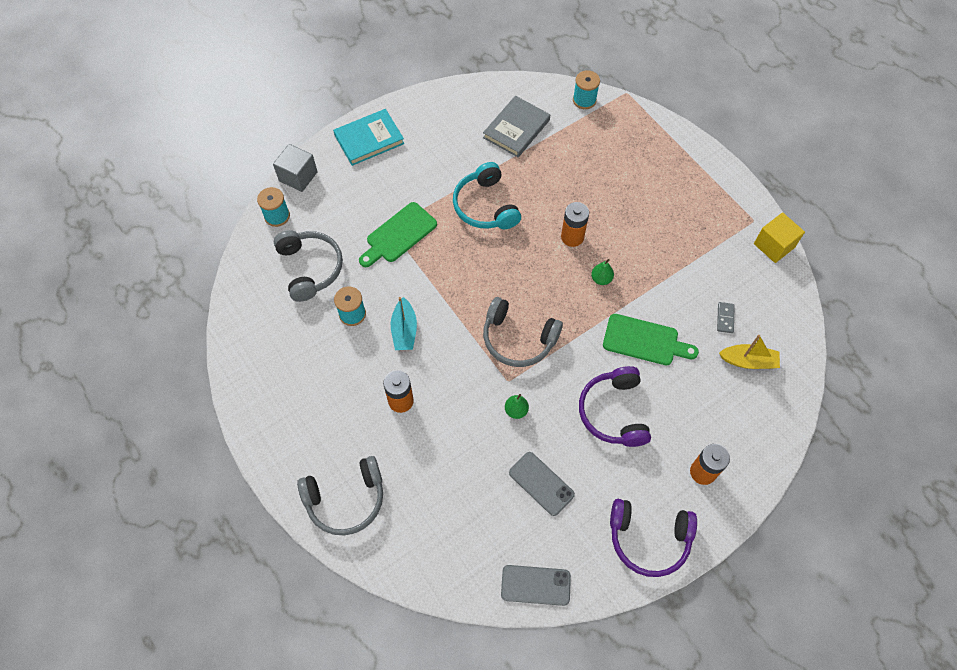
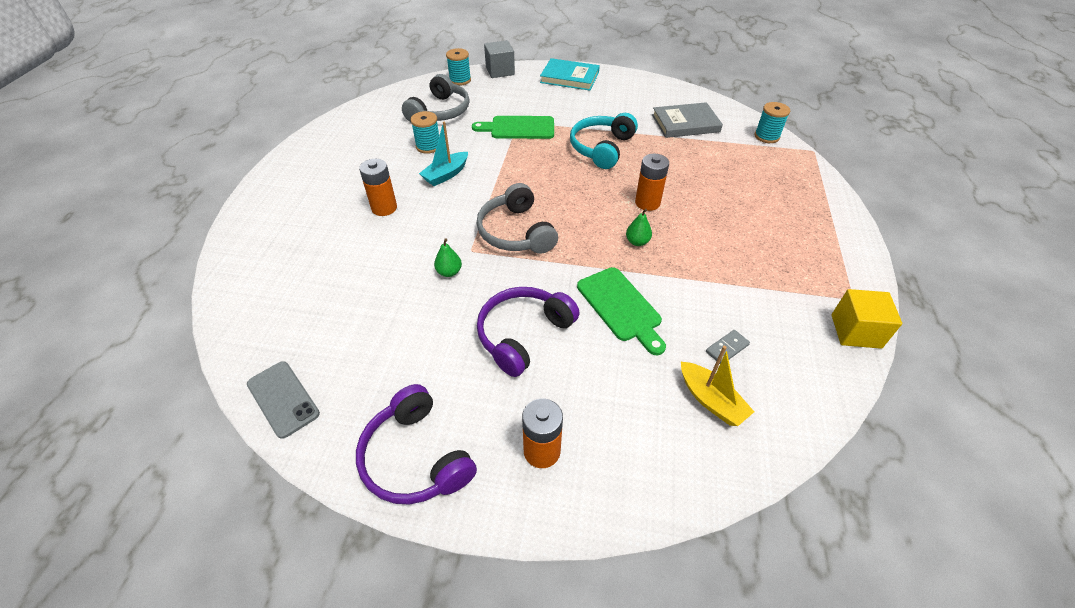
camera: 45 degrees right, 15 degrees down
(346, 500) = (267, 233): grey headphones -> none
(541, 483) = (395, 333): grey phone -> none

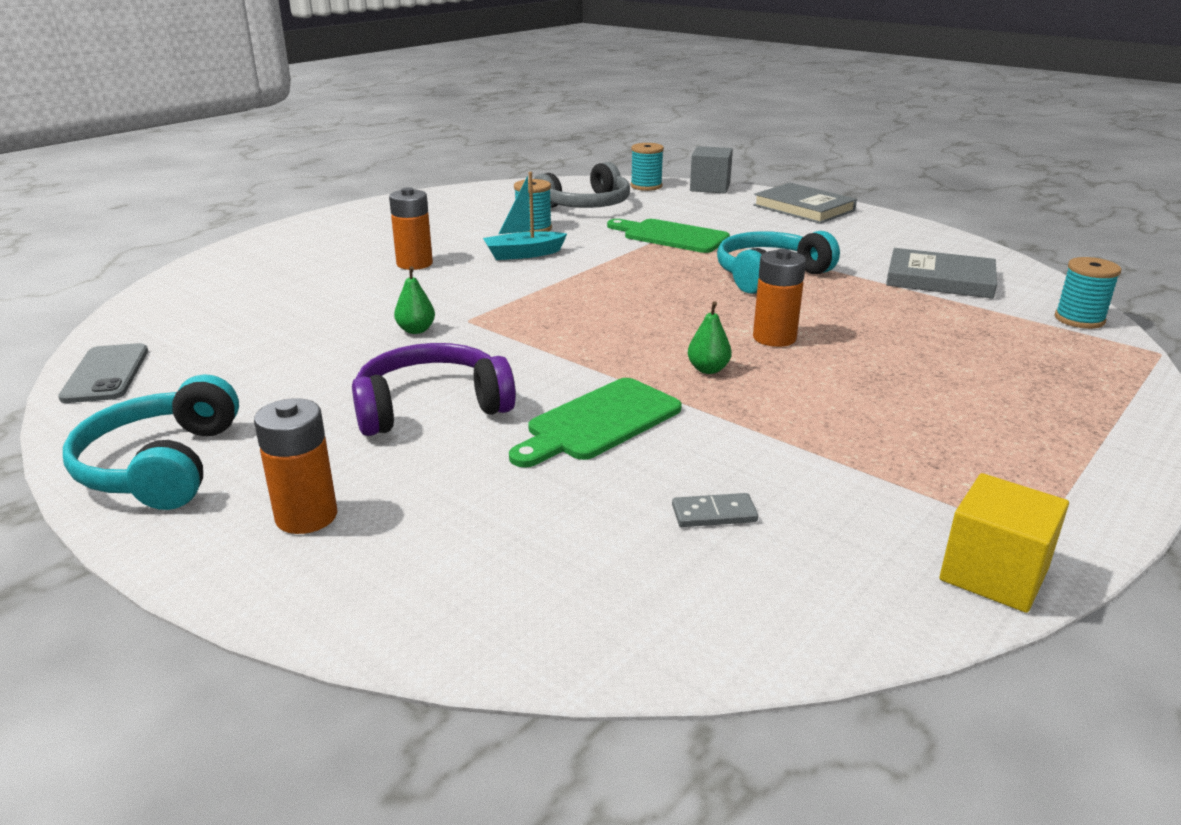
camera: 30 degrees right, 20 degrees down
(415, 457) = (161, 466): purple headphones -> turquoise headphones
(516, 232) = (545, 319): grey headphones -> none
(569, 77) = (803, 208): turquoise book -> grey book
(621, 307) = (599, 422): green cutting board -> green cutting board turned 45 degrees clockwise
(711, 400) = (613, 558): yellow boat -> none

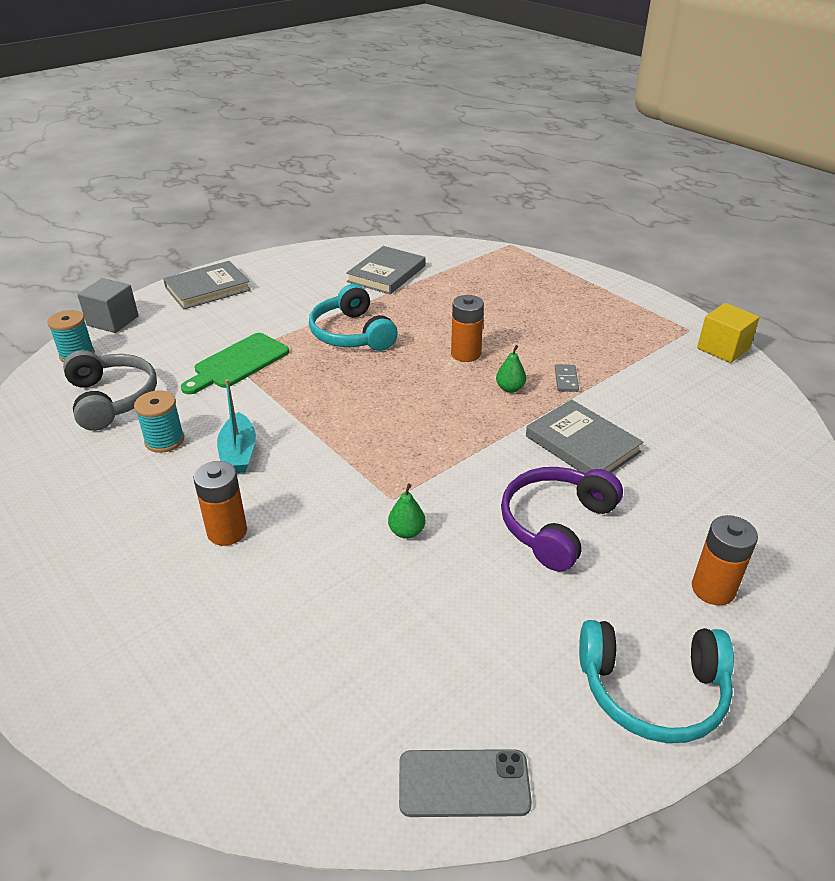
camera: 80 degrees left, 10 degrees up
(431, 406) = (555, 524): purple headphones -> purple headphones turned 45 degrees clockwise
(599, 422) = (582, 444): green cutting board -> grey book
(714, 514) = (685, 416): grey domino -> grey domino (566, 380)
(1079, 319) = (463, 251): turquoise spool -> none

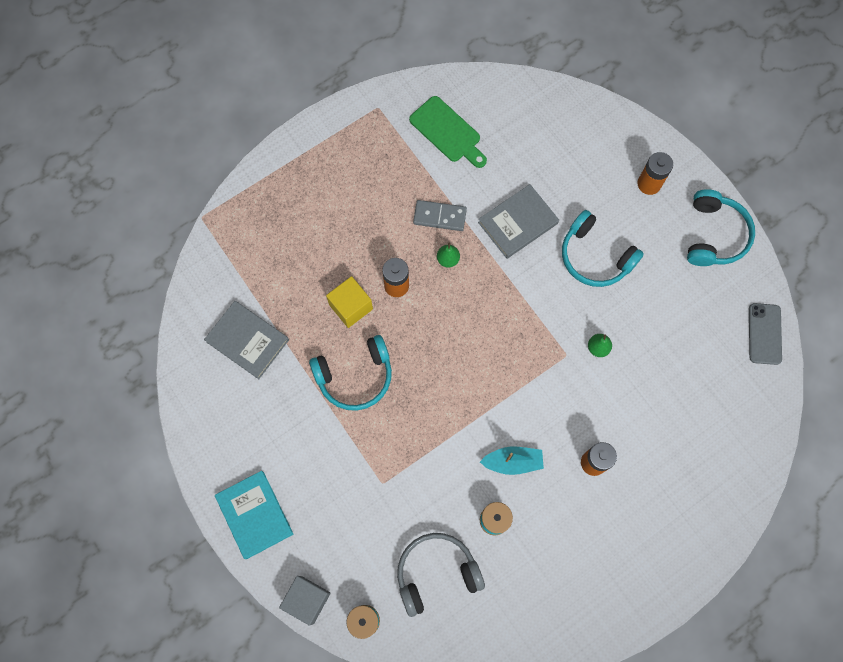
camera: 85 degrees left, 35 degrees up
(207, 289) = (254, 515): grey book -> turquoise book
(238, 363) = (392, 473): green cutting board -> green cutting board (447, 132)
(555, 524) = (595, 257): purple headphones -> turquoise headphones
(566, 380) = (439, 216): grey domino -> grey domino, size x1.58
(723, 348) = (408, 93): yellow cube -> yellow cube (351, 307)

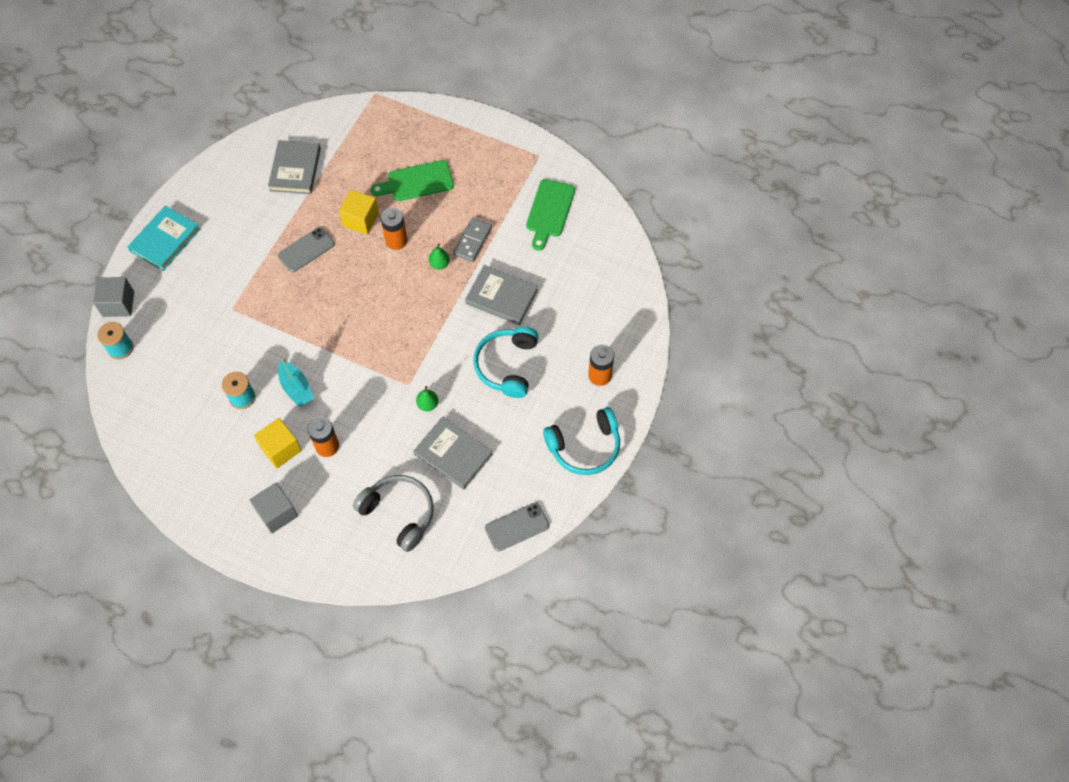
camera: 60 degrees right, 10 degrees down
(338, 232) = (417, 182): none -> green cutting board
(355, 377) = (306, 250): turquoise headphones -> grey phone
(436, 573) = (180, 378): grey headphones -> grey headphones (399, 513)
(439, 216) = (472, 241): grey domino -> grey domino turned 45 degrees clockwise
(573, 508) = (280, 449): none -> yellow cube
(641, 544) = (277, 513): none -> grey cube
(663, 351) = (453, 454): none -> grey book

